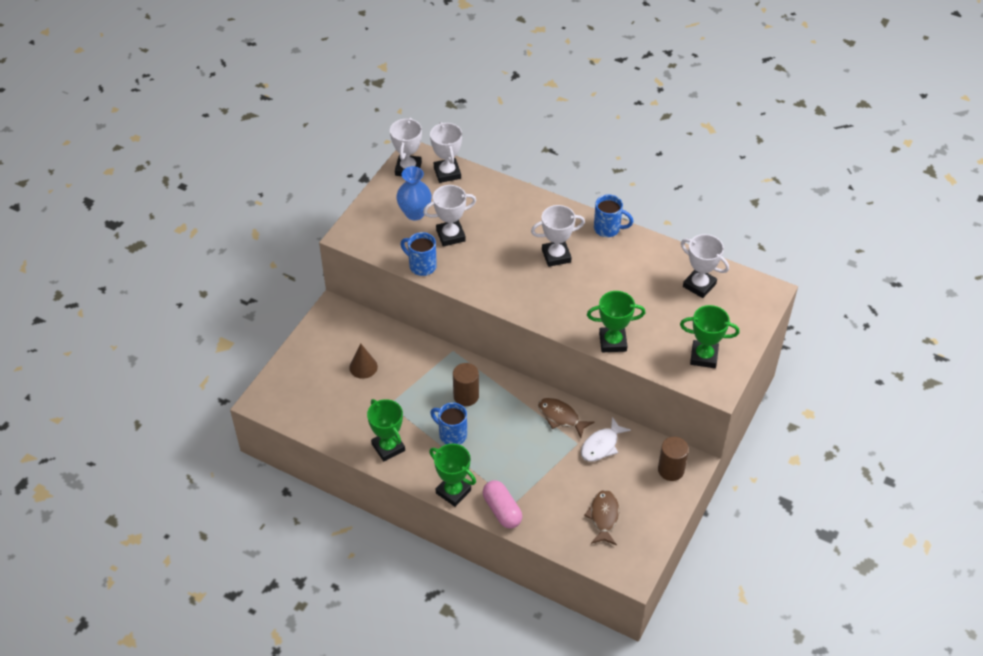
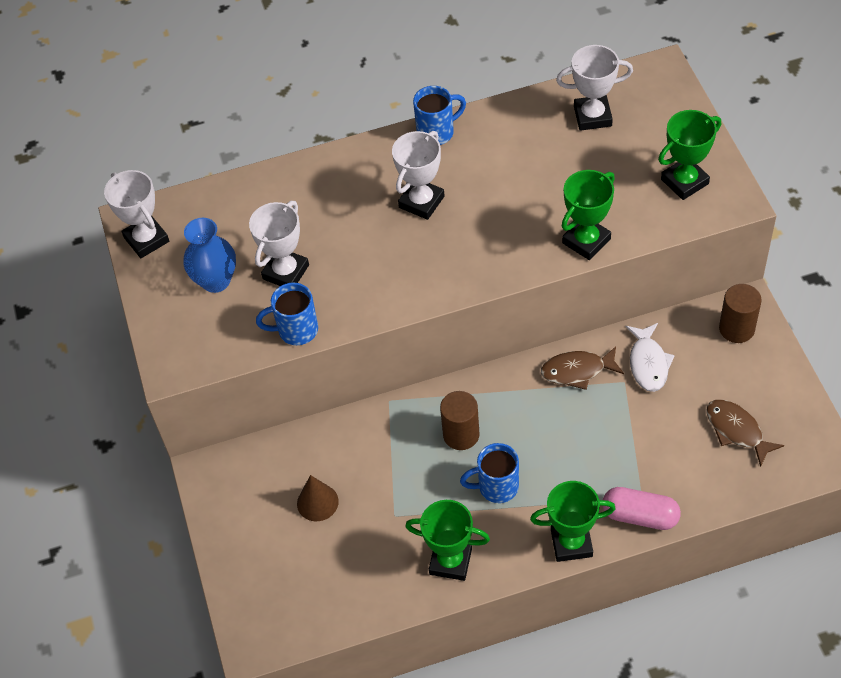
camera: 40 degrees left, 5 degrees up
(447, 173) = (196, 209): white trophy -> none

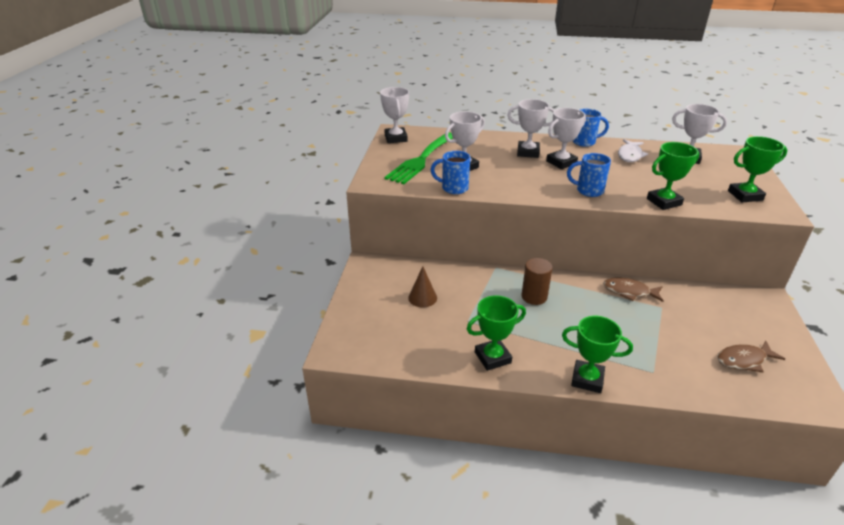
camera: 20 degrees right, 20 degrees down
(216, 281) = (421, 160): blue vase -> green fork
(364, 195) = (528, 152): none -> white trophy
(450, 561) = (492, 357): green trophy -> green trophy turned 60 degrees counterclockwise
(496, 487) = (545, 330): blue mug -> blue mug (588, 191)
(640, 516) = (648, 383): pink capsule -> none
(648, 363) = (683, 303): white fish -> white fish (630, 155)
(736, 329) = (757, 306): brown cylinder -> none
(736, 430) = (744, 360): brown fish -> brown fish turned 90 degrees counterclockwise

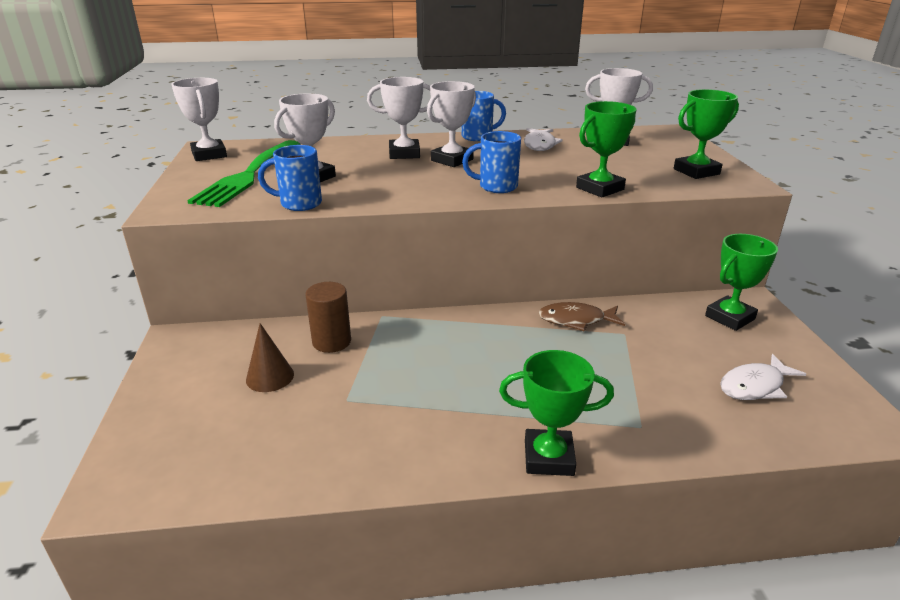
camera: 15 degrees left, 5 degrees down
(492, 357) = (393, 451): green trophy -> green trophy (729, 317)
(534, 297) = (444, 348): brown cylinder -> brown cylinder (331, 342)
(744, 360) = (754, 386): brown fish -> white fish

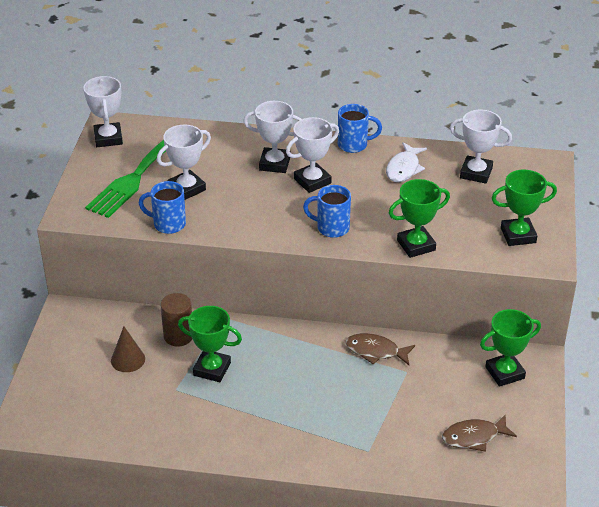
camera: 15 degrees right, 10 degrees up
(548, 457) = (293, 459): green trophy -> green trophy (212, 369)
(754, 386) = (474, 437): white fish -> brown fish

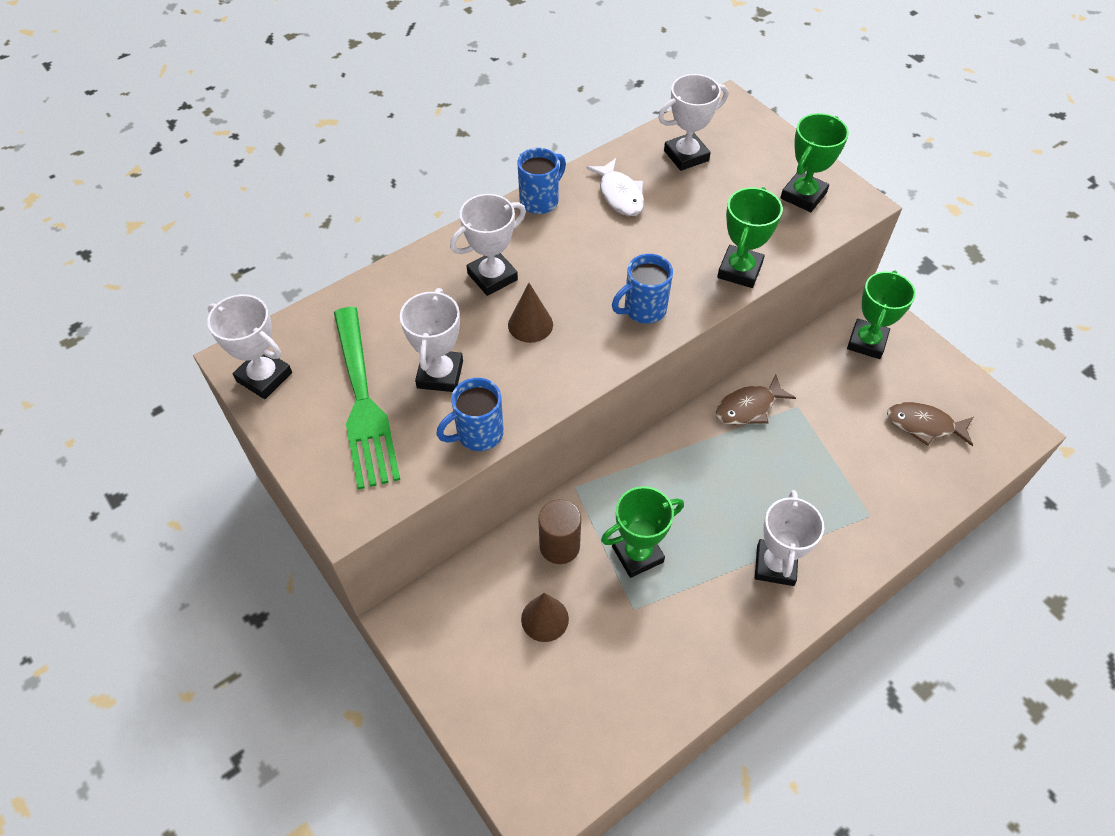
camera: 45 degrees left, 15 degrees up
(262, 196) = (530, 324): none -> brown cone
(312, 181) = (555, 270): white trophy -> white trophy (775, 565)
(474, 437) = (924, 425): brown fish -> brown fish turned 75 degrees clockwise

